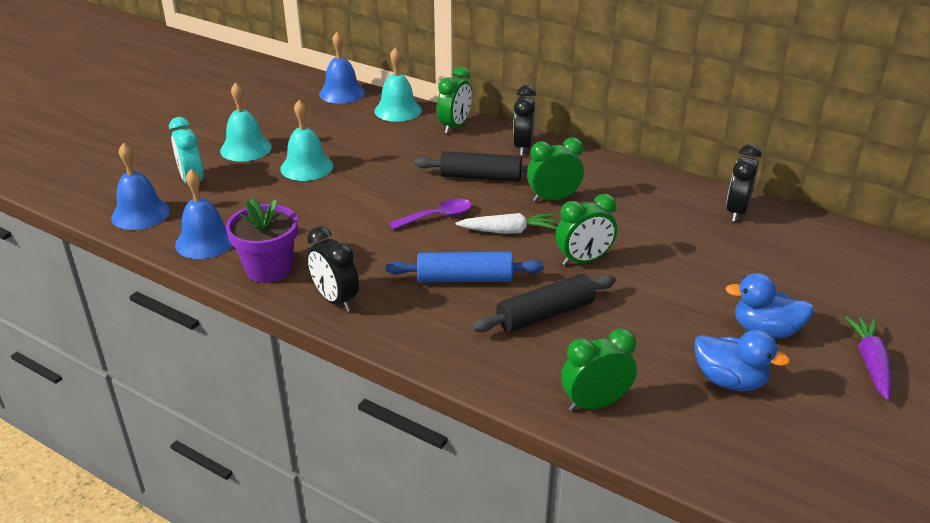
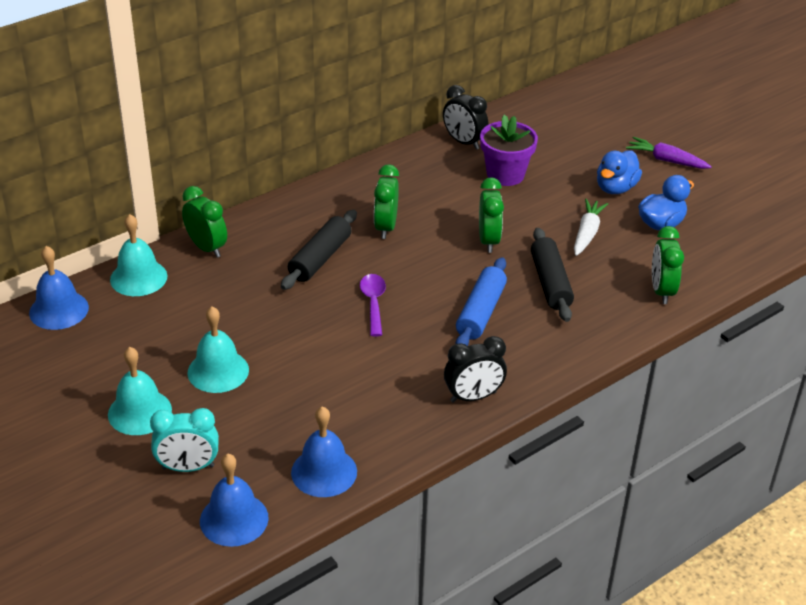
camera: 70 degrees left, 5 degrees up
(269, 269) = (400, 432): purple flower pot -> purple flower pot (505, 174)
(508, 231) = (422, 268): white carrot -> white carrot (587, 233)
(523, 147) = (282, 217): black clock -> none

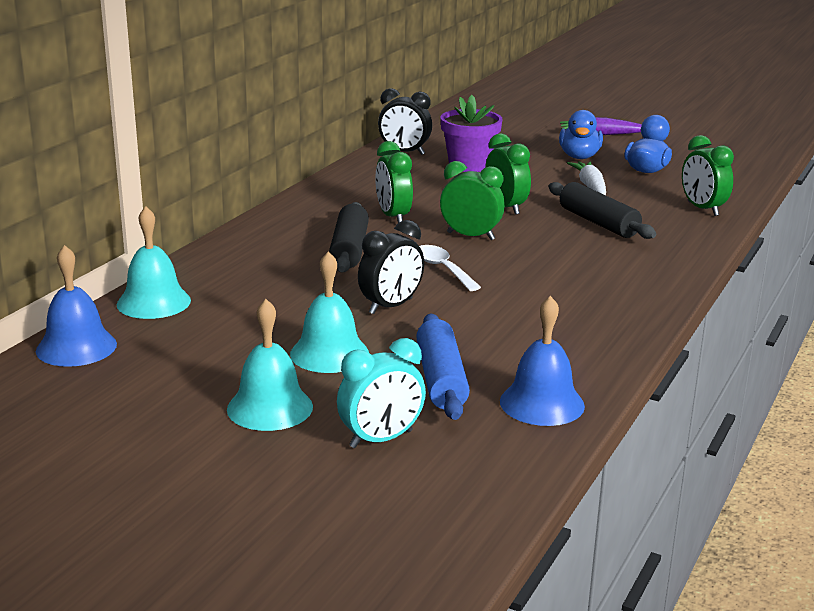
camera: 25 degrees left, 15 degrees down
(207, 248) = (212, 265): green clock -> green clock (470, 236)
(234, 519) = (486, 469): blue bell -> none
(373, 303) = (443, 269): purple spoon -> white spoon
(473, 397) = (625, 311): black clock -> black clock (391, 306)
(480, 312) = (558, 254): blue rolling pin -> blue rolling pin (441, 379)

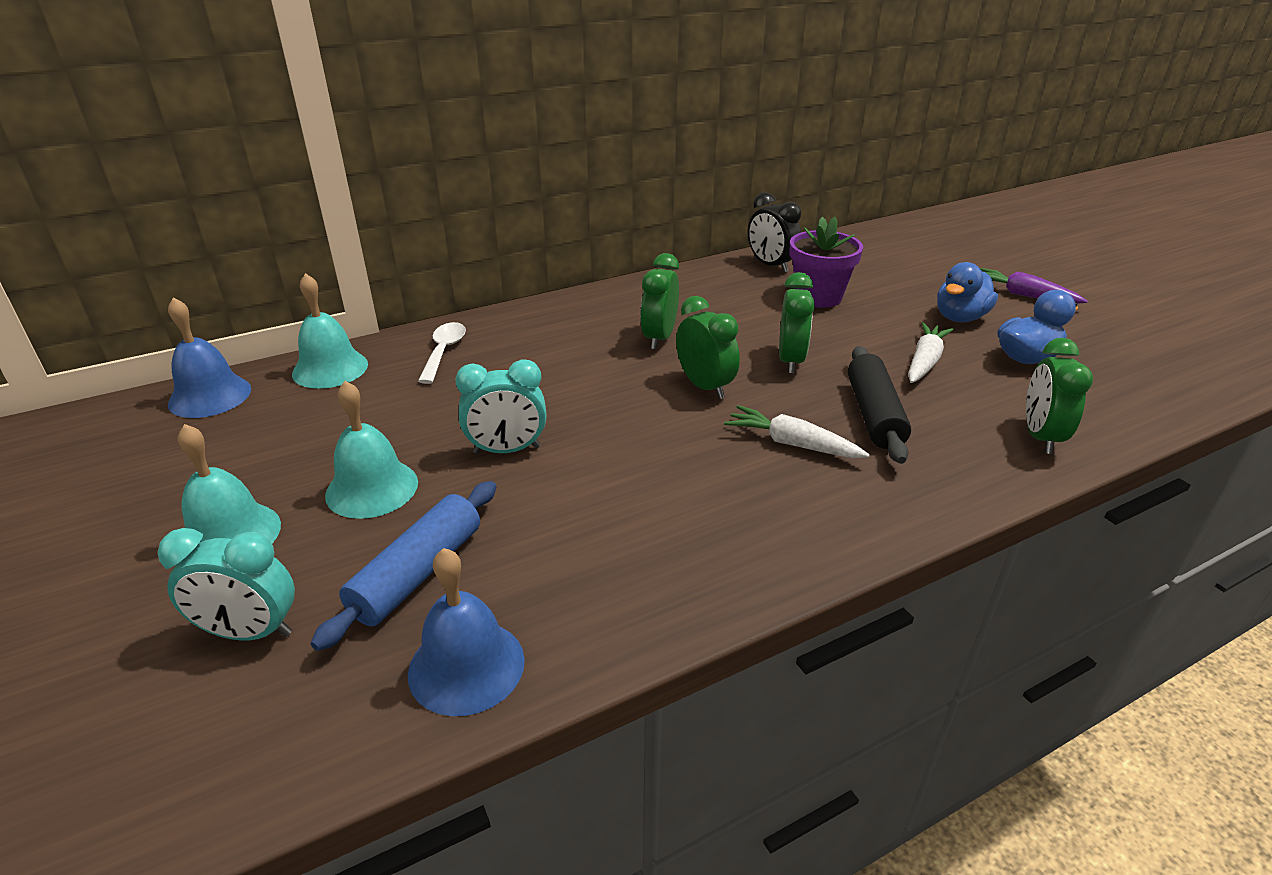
camera: 35 degrees right, 10 degrees up
(349, 249) = (566, 364): black rolling pin -> none
(391, 306) = (507, 450): black clock -> turquoise clock
(443, 269) = (621, 420): white spoon -> white spoon (444, 352)
(571, 250) = (792, 444): none -> white carrot

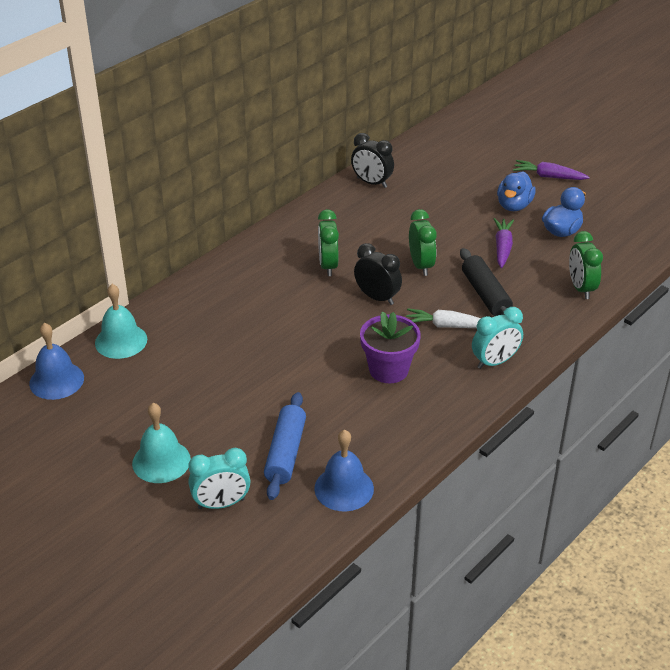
camera: 20 degrees left, 5 degrees up
(372, 488) = (220, 414): turquoise bell -> none
(444, 352) = (189, 310): white spoon -> none
(507, 450) = (283, 370): turquoise clock -> turquoise clock (495, 362)
(705, 386) = (377, 297): green clock -> black clock
(818, 297) = (417, 206): purple flower pot -> purple flower pot (388, 370)
(924, 361) = (502, 247): white carrot -> purple carrot

